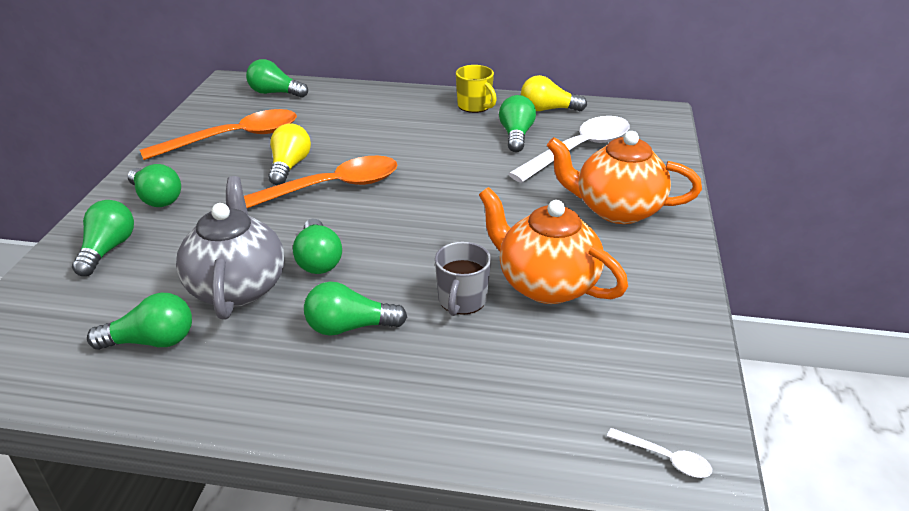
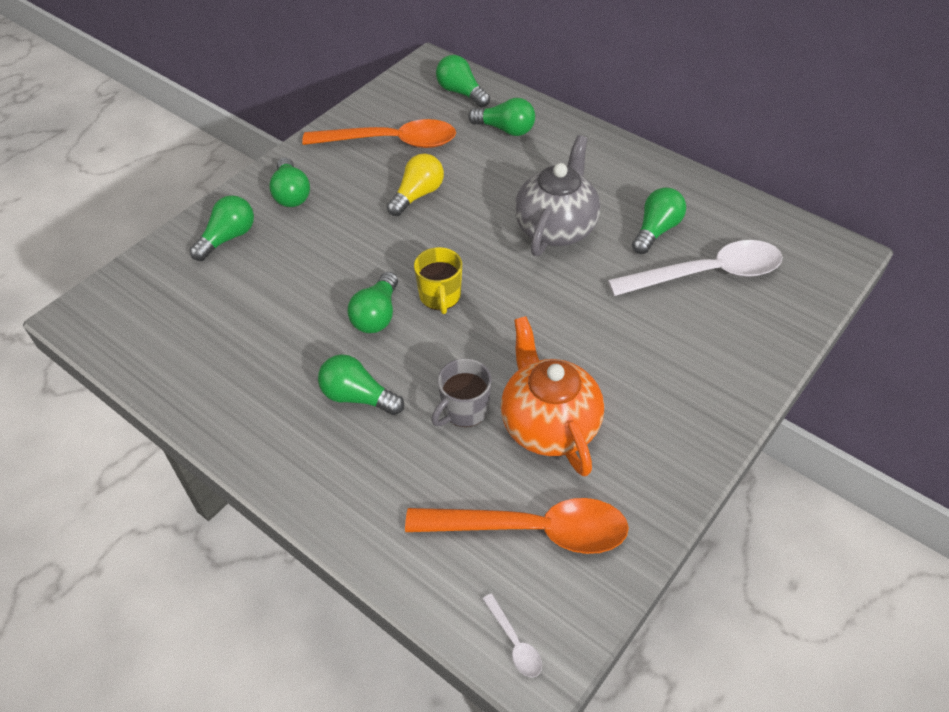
camera: 30 degrees right, 15 degrees up
(152, 341) = (211, 346): green light bulb -> green light bulb (505, 129)
(238, 287) = (299, 317): grey teapot -> grey teapot (556, 228)
(329, 188) = (435, 235): orange spoon -> orange spoon (532, 530)
(475, 106) = (643, 174): yellow mug -> yellow mug (440, 296)
(548, 109) = (717, 205): yellow light bulb -> none
(616, 210) = (684, 366): orange teapot -> none

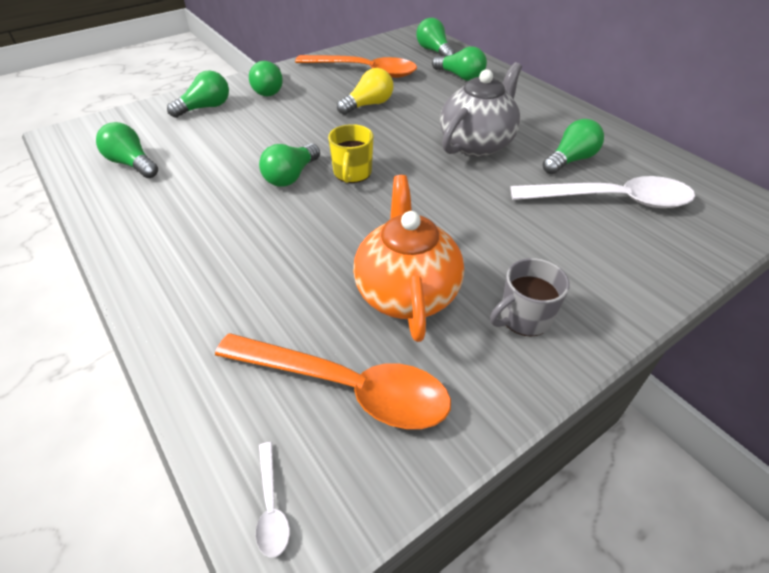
camera: 15 degrees right, 5 degrees down
(358, 397) = (240, 232): green light bulb -> green light bulb (132, 164)
(464, 410) = (330, 262): grey mug -> grey mug (524, 318)

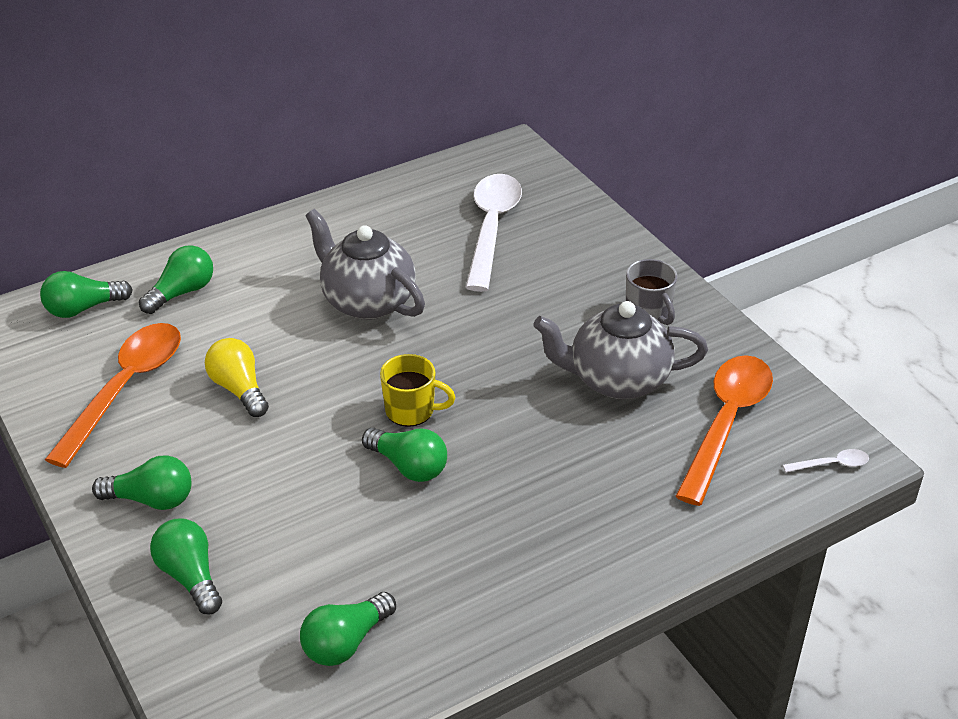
camera: 85 degrees left, 5 degrees down
(406, 292) = (617, 380): orange teapot -> grey teapot
(570, 160) = (416, 239): green light bulb -> none

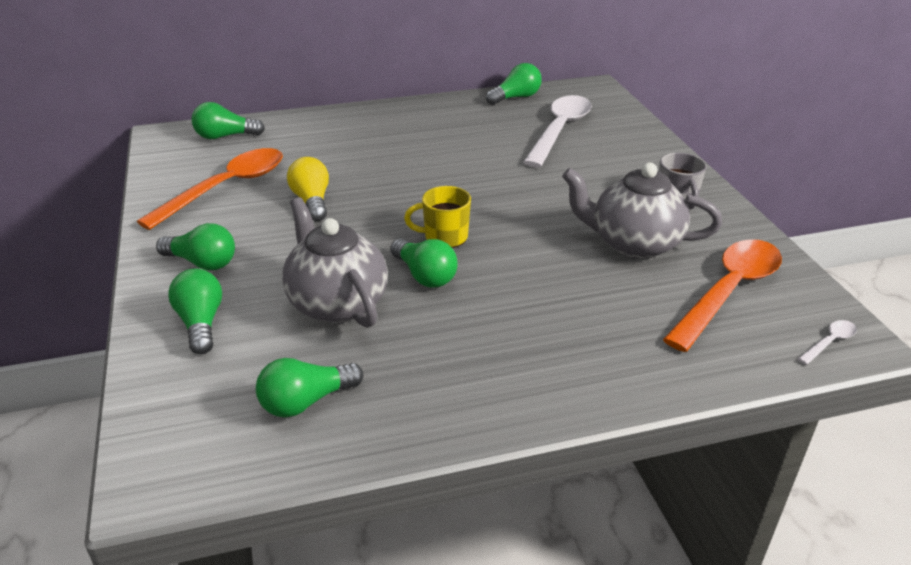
camera: 15 degrees right, 5 degrees down
(182, 292) = (301, 137): green light bulb -> green light bulb (515, 97)
(367, 301) = (440, 161): grey teapot -> grey teapot (336, 303)
(411, 410) = (444, 237): yellow mug -> yellow mug turned 150 degrees clockwise
(831, 464) = (829, 342): white spoon -> white spoon turned 45 degrees counterclockwise

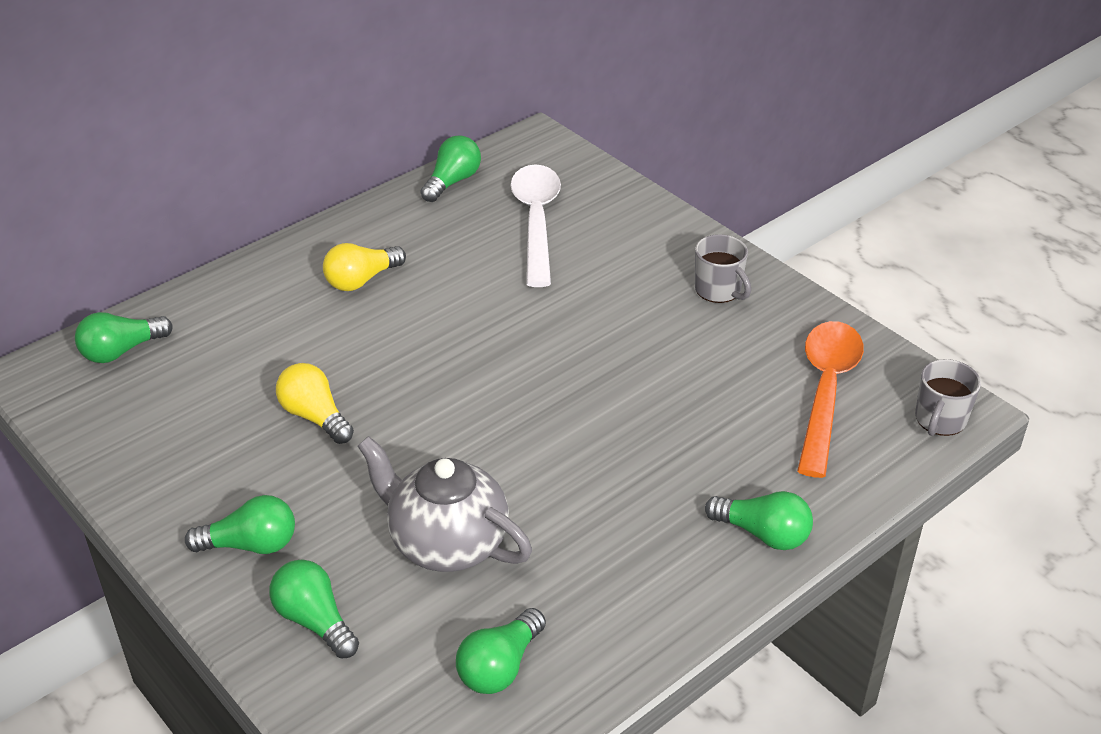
camera: 25 degrees left, 5 degrees up
(226, 188) = (191, 430): orange spoon -> none
(409, 135) = (362, 280): none -> yellow light bulb
(424, 275) = (516, 475): green light bulb -> green light bulb (763, 534)
(444, 237) = (504, 417): yellow mug -> none
(633, 244) = (705, 361): grey teapot -> none
(829, 342) = (940, 420): white spoon -> grey mug

